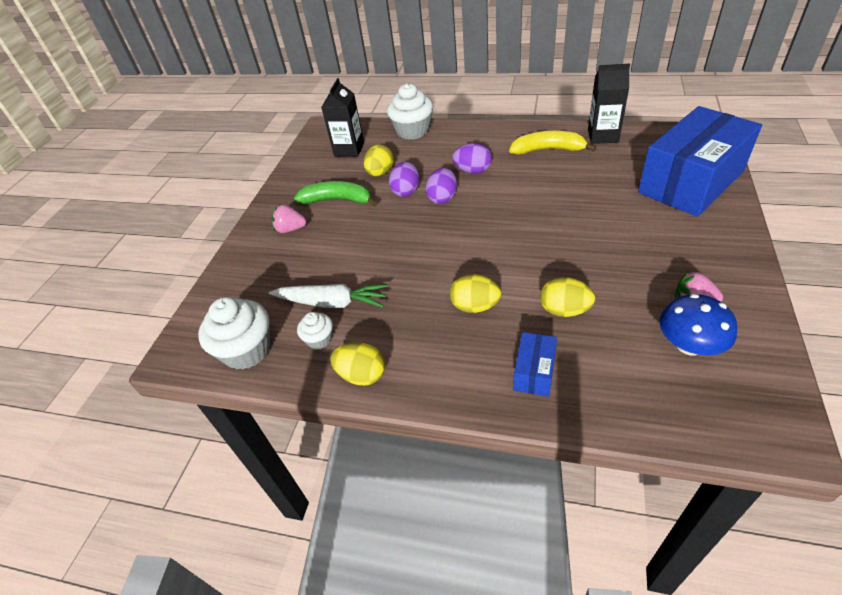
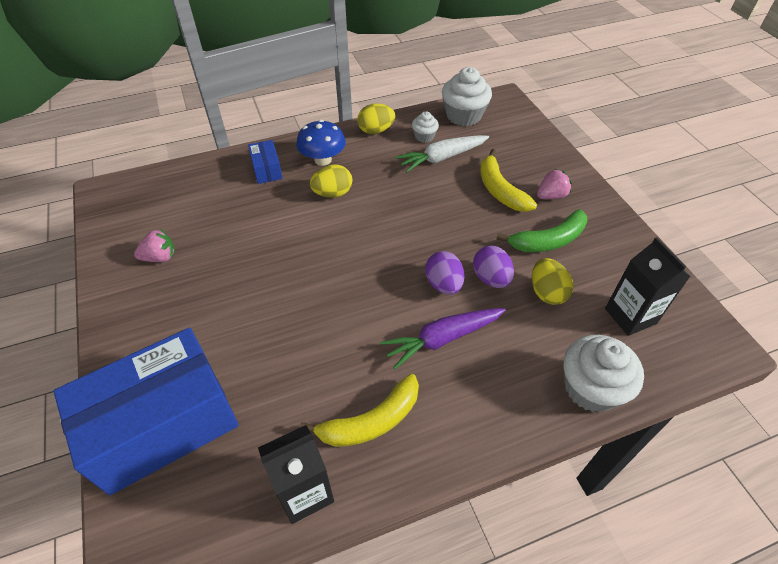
camera: 140 degrees right, 5 degrees up
(321, 249) = (500, 190): none -> yellow banana
(473, 171) = (442, 339): purple egg -> purple carrot
(564, 310) = (262, 215): yellow egg -> none
(689, 345) = (162, 223): blue mushroom -> blue mushroom (323, 159)
(691, 182) = (163, 424): blue box -> blue box turned 45 degrees clockwise

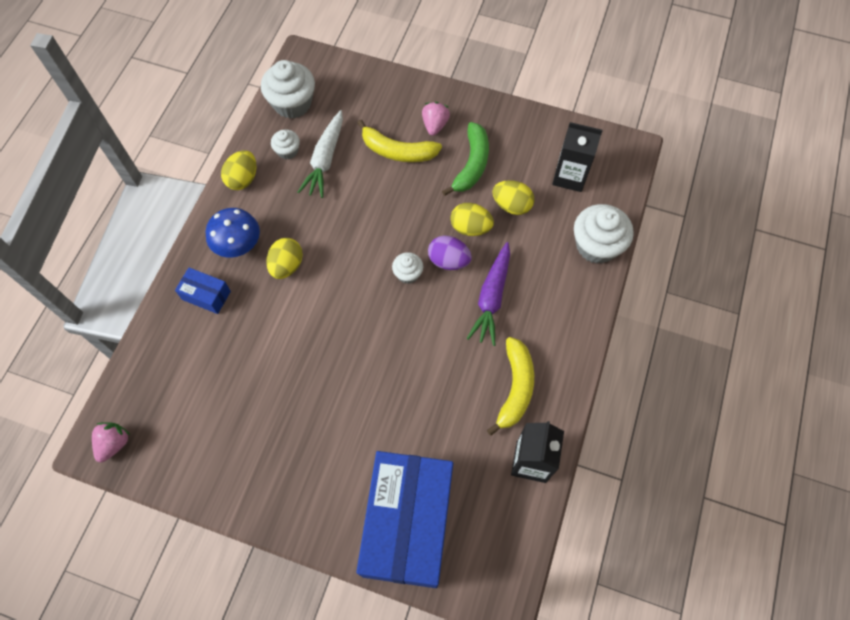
camera: 50 degrees left, 15 degrees up
(160, 257) = (235, 441): pink strawberry -> pink strawberry (114, 443)
(402, 266) = (408, 274): none -> white cupcake
(491, 278) = (470, 228): purple egg -> yellow egg

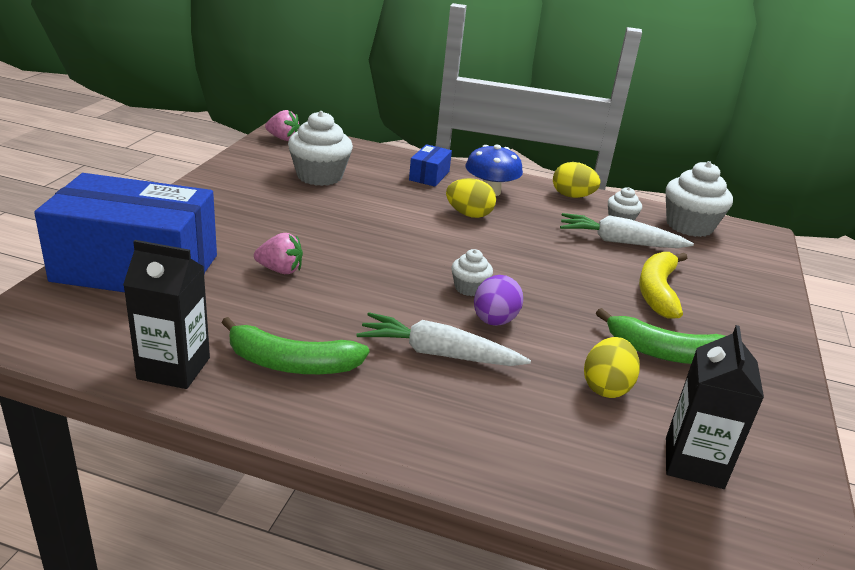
camera: 85 degrees right, 35 degrees down
(435, 125) = (719, 324): pink strawberry -> pink strawberry (280, 270)
(470, 228) = (553, 343): yellow egg -> none
(491, 298) = (438, 354): purple carrot -> white carrot
(515, 388) = (291, 363): yellow banana -> green banana
(596, 245) = (555, 483): white cupcake -> white cupcake (319, 176)

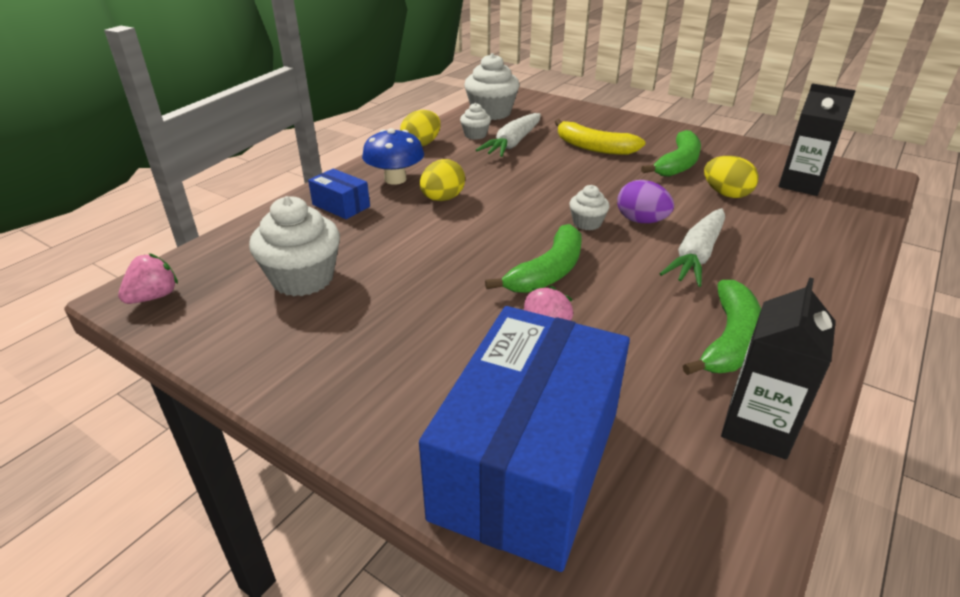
camera: 70 degrees left, 5 degrees up
(369, 269) = (547, 272): none -> green banana

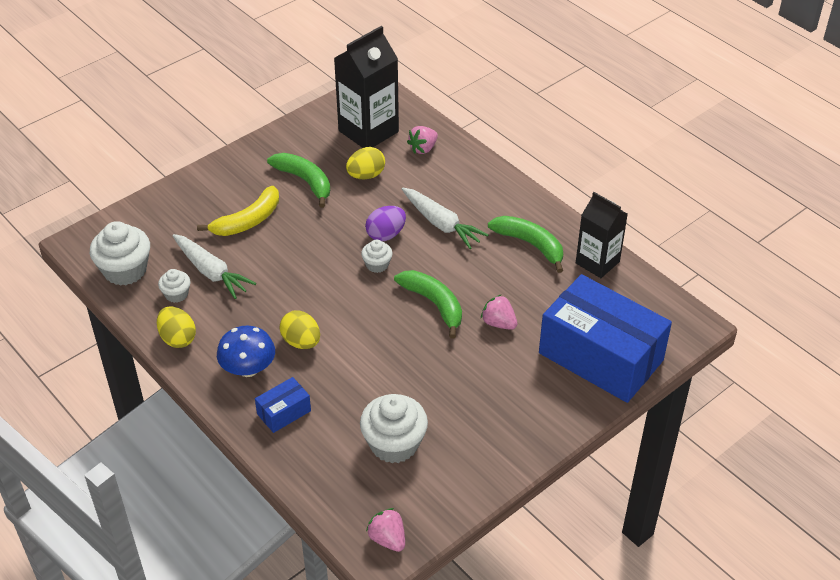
camera: 75 degrees left, 10 degrees up
(800, 184) = (368, 131): black carton -> black carton, size x1.50
(818, 222) = (423, 148): none -> pink strawberry

